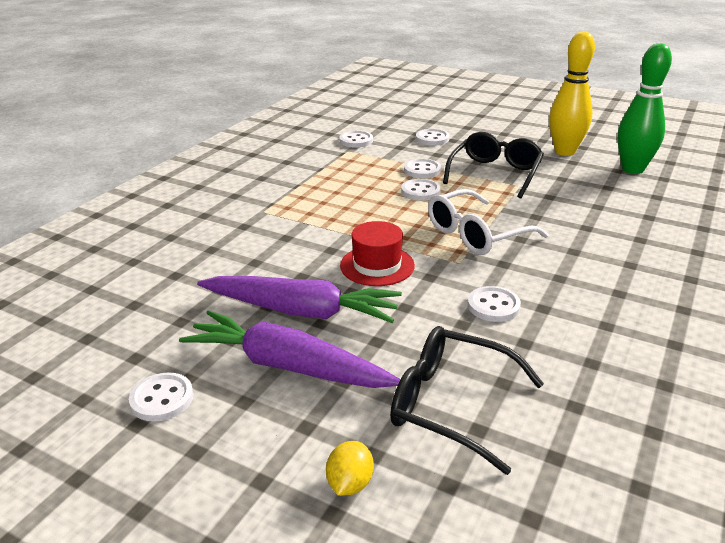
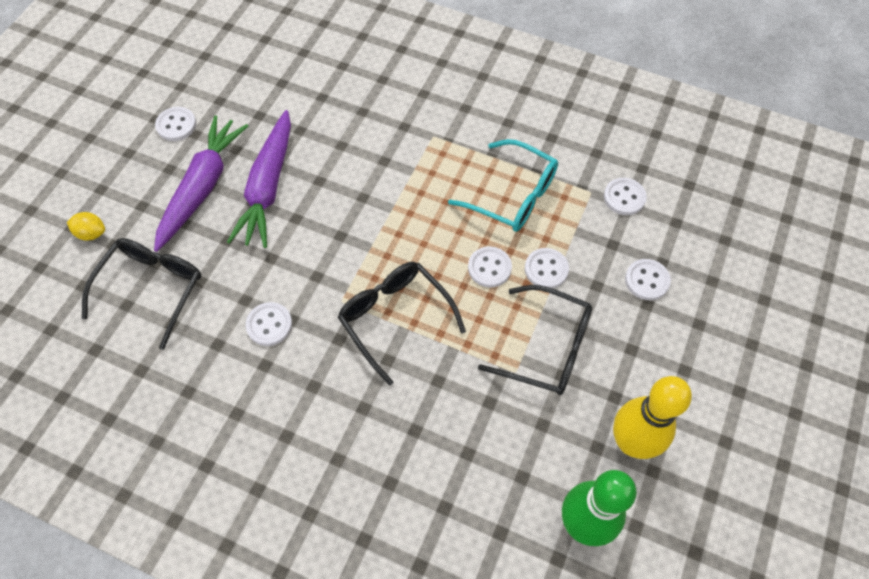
camera: 85 degrees right, 30 degrees up
(345, 179) = (513, 195): none -> turquoise glasses
(377, 265) = (335, 234): red hat -> none
(476, 234) = (395, 318): white glasses -> black glasses

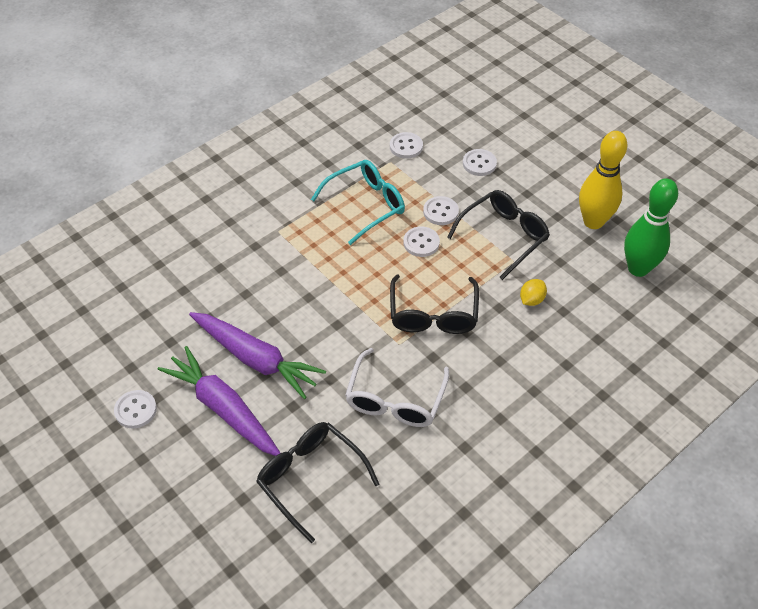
camera: 65 degrees left, 10 degrees down
(91, 233) = (218, 514): yellow lemon -> yellow lemon (531, 300)
(269, 325) = (395, 400): white button -> white glasses
(395, 318) = (433, 315): black glasses -> black glasses turned 75 degrees counterclockwise

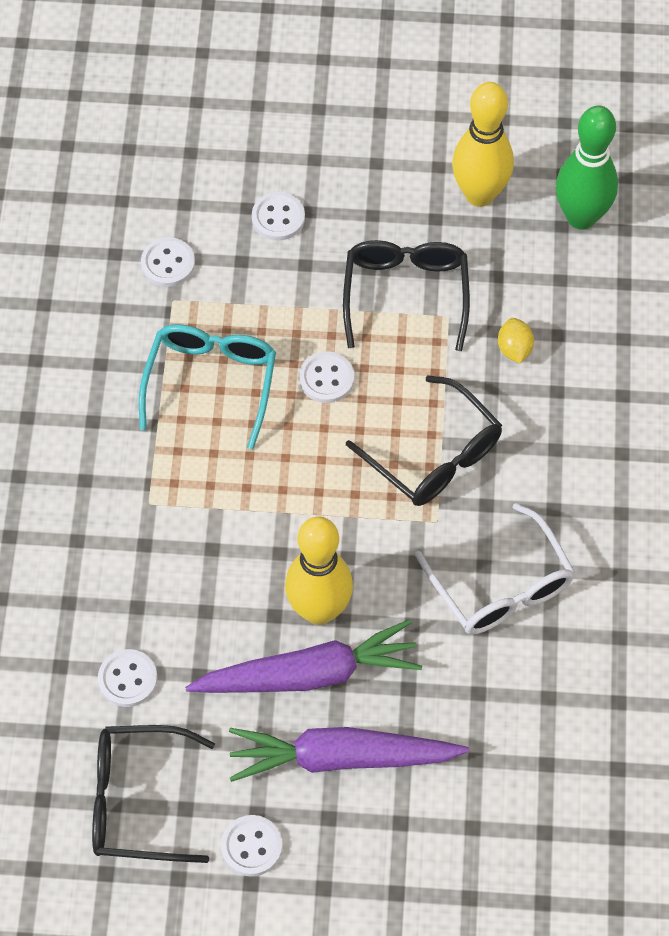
camera: 45 degrees left, 10 degrees up
(295, 335) = (319, 610): none -> yellow bowling pin
(310, 478) = (512, 744): black glasses -> black glasses (137, 801)
(440, 212) = (304, 320): white button -> white button (128, 679)

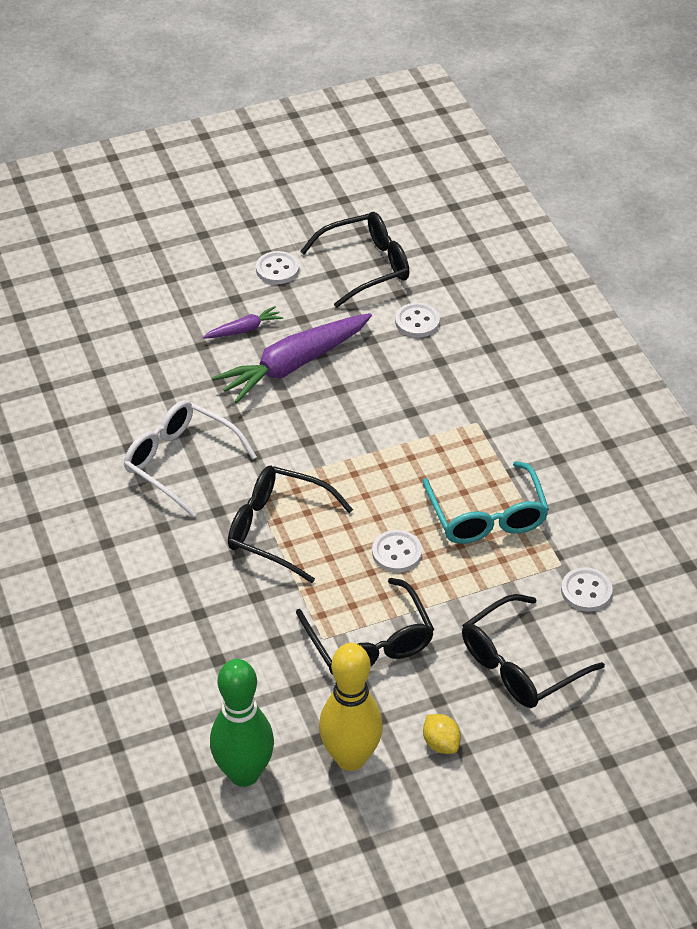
camera: 155 degrees right, 15 degrees down
(278, 218) = (519, 665): white button -> black glasses
(319, 610) = (309, 402): yellow bowling pin -> none
(342, 758) = (244, 329): purple carrot -> purple carrot, size x0.47
(514, 349) = (251, 633): yellow lemon -> yellow lemon (441, 743)

